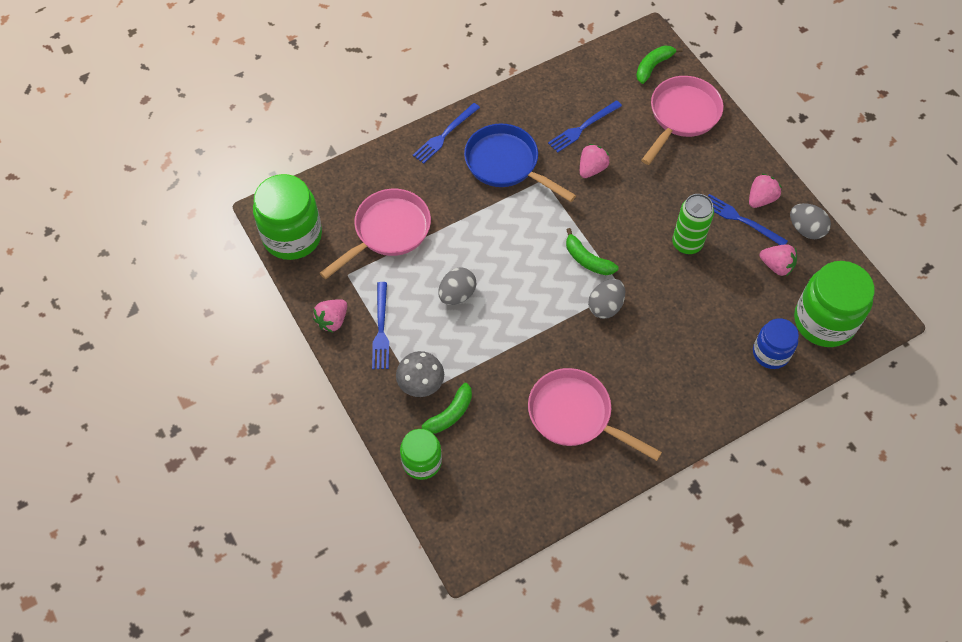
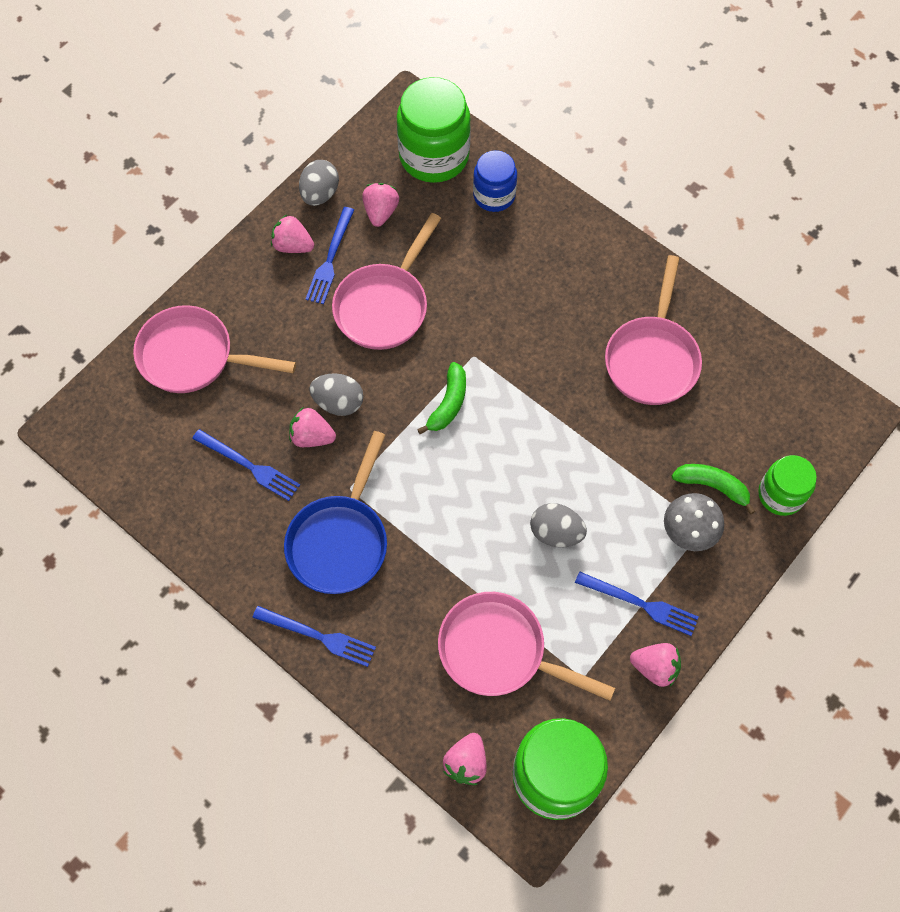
camera: 110 degrees left, 5 degrees up
(325, 190) = (466, 763): none -> pink strawberry
(381, 329) = (640, 604): blue fork -> blue fork turned 45 degrees clockwise
(605, 306) = (503, 366): grey egg -> grey egg (338, 402)
(653, 66) = (119, 410): green banana -> none
(687, 243) = (385, 305): green can -> pink pan

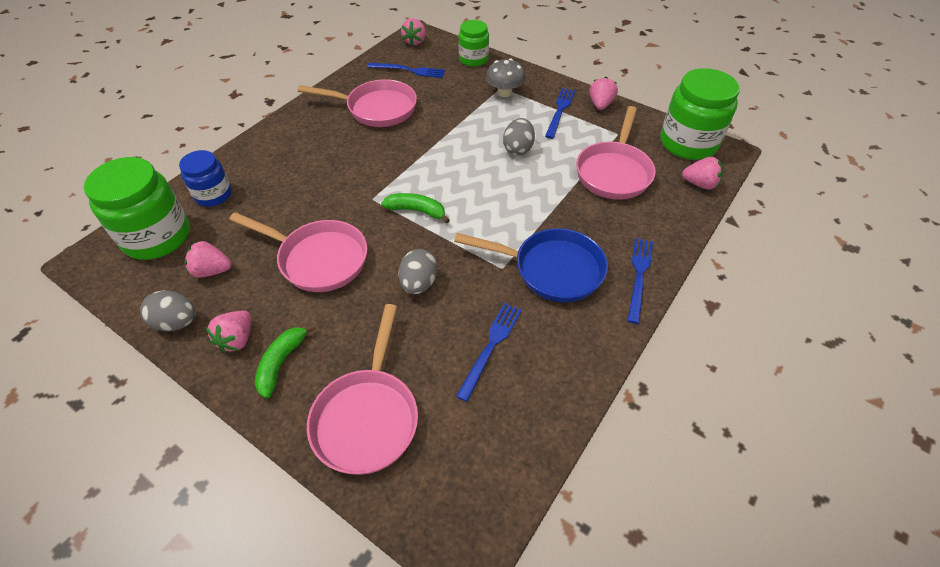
camera: 95 degrees left, 15 degrees down
(312, 436) = (455, 300): pink strawberry -> pink strawberry (415, 41)
(330, 259) = (259, 305): blue fork -> blue fork (409, 70)
(712, 486) = (471, 84): green banana -> green banana (281, 363)

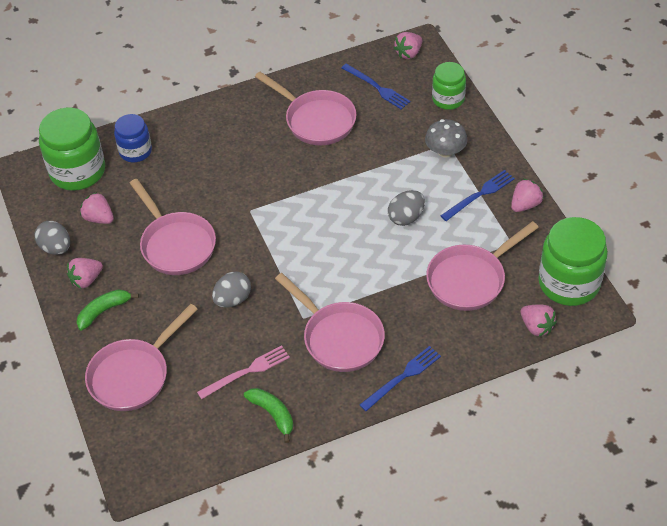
camera: 35 degrees right, 0 degrees up
(416, 211) = (276, 237): green banana -> green banana (273, 414)
(491, 346) = (247, 372): blue fork -> pink fork
(551, 269) = (339, 338): blue pan -> pink pan

